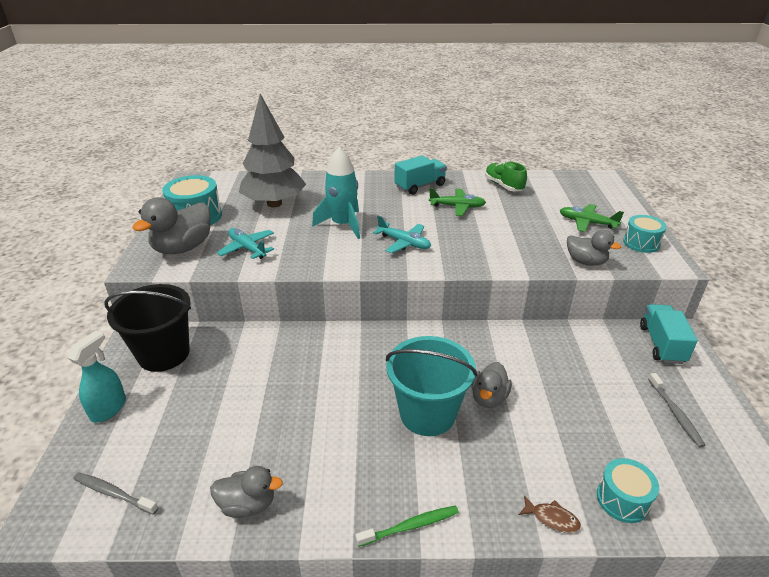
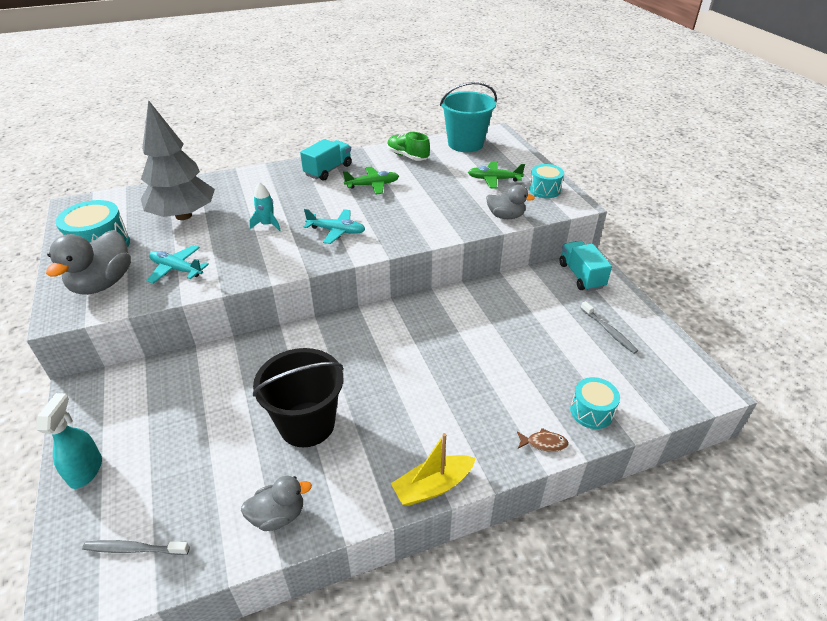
camera: 20 degrees left, 5 degrees up
(164, 354) = (121, 399): black bucket -> black bucket (307, 424)
(343, 225) = (267, 224): turquoise rocket -> turquoise rocket, size x0.56
(410, 526) = (433, 486): green toothbrush -> yellow boat
(427, 414) = (411, 386): turquoise bucket -> turquoise bucket (465, 144)
(489, 398) = (458, 358): grey duck -> none

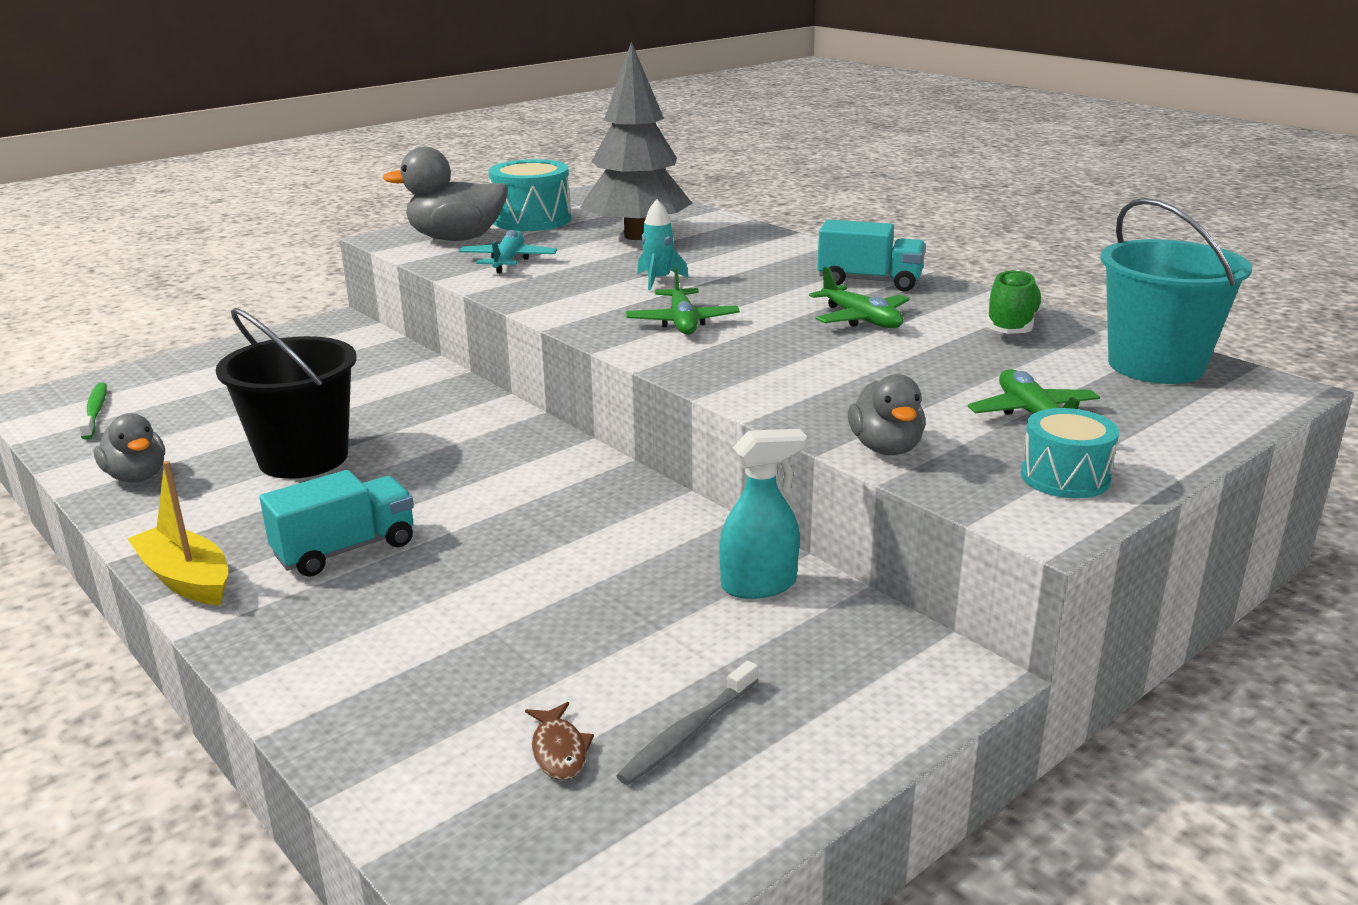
camera: 70 degrees right, 15 degrees down
(86, 470) = (209, 359): turquoise spray bottle -> turquoise spray bottle (759, 585)
(135, 549) = (95, 412): grey toothbrush -> green toothbrush
(336, 231) = (682, 322): turquoise plane -> green plane
(544, 443) = (294, 678): brown fish -> brown fish (559, 750)
(581, 276) = (888, 666): turquoise truck -> turquoise truck (345, 550)
(591, 411) = (396, 731): turquoise drum -> none

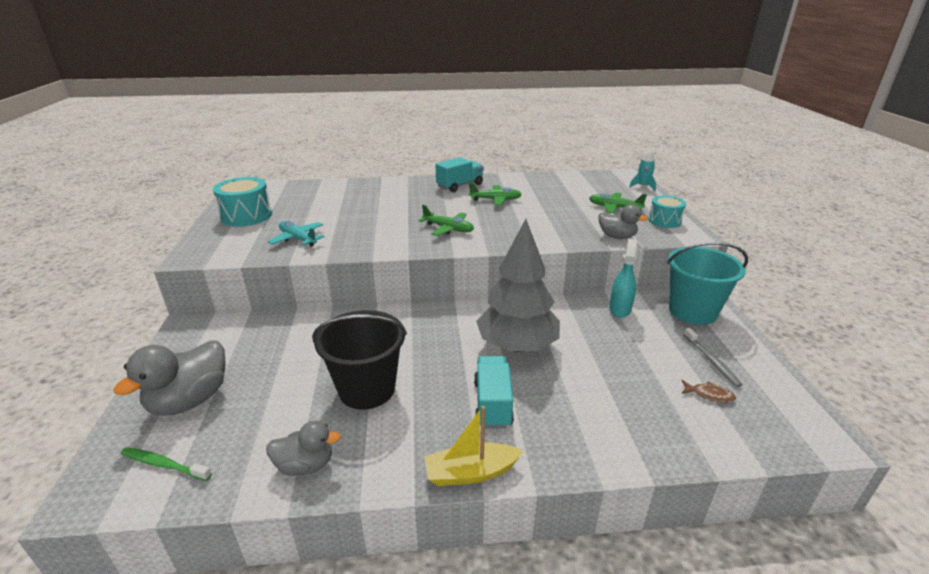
camera: 55 degrees left, 5 degrees up
(456, 239) = (234, 241): grey duck -> grey duck (190, 400)
(636, 236) = (323, 203): grey tree -> grey tree (517, 346)
(658, 280) = (389, 217): turquoise rocket -> turquoise rocket (642, 186)
(1011, 326) = (536, 183): green shoe -> none
(1155, 365) = (595, 179): turquoise bucket -> turquoise bucket (692, 311)

